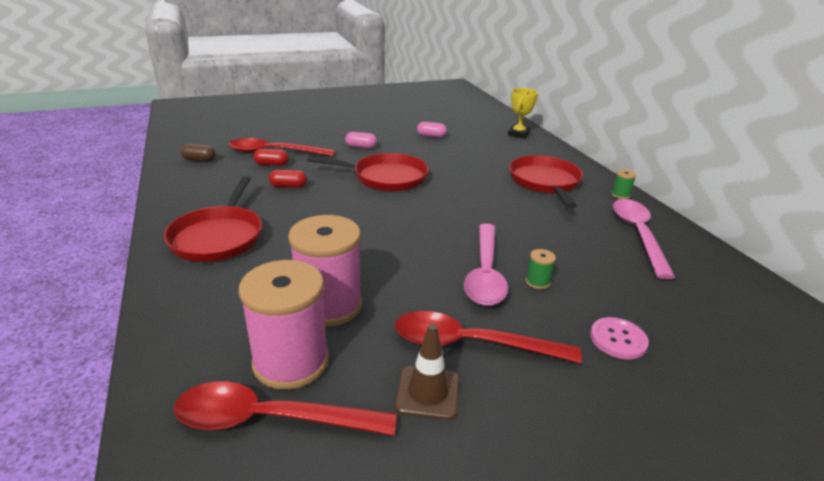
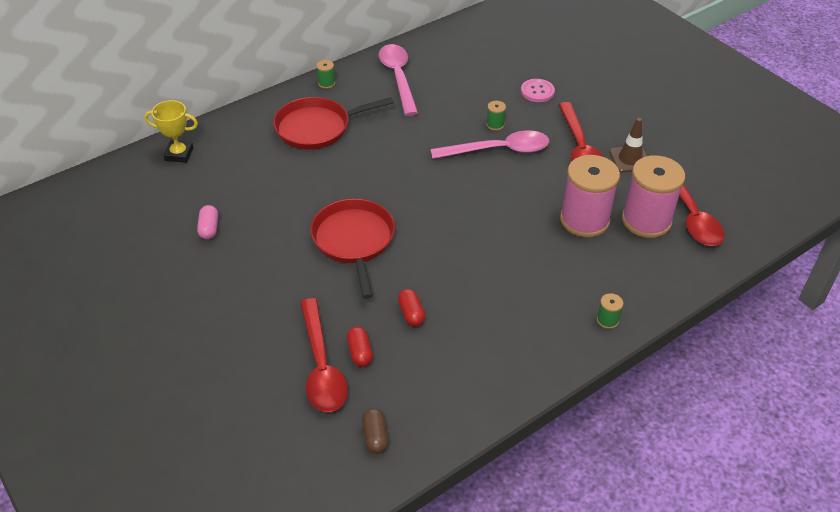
camera: 105 degrees left, 15 degrees up
(178, 278) = (607, 320): none -> green spool
(218, 237) = (537, 324): red pan -> none
(361, 147) = (270, 285): pink capsule -> none
(638, 234) = (398, 77): pink spoon -> pink spoon turned 90 degrees clockwise

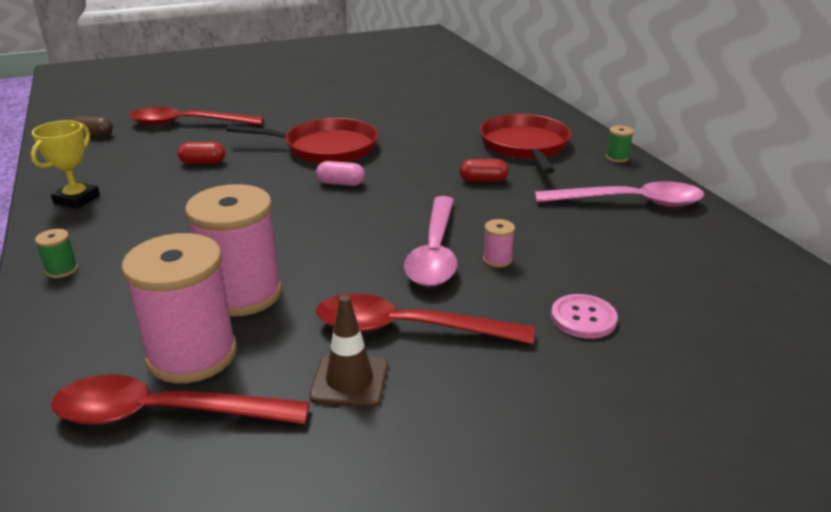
camera: 105 degrees right, 15 degrees down
(179, 154) = (500, 90): yellow trophy -> yellow trophy (76, 199)
(209, 228) = (388, 96): pink capsule -> pink capsule (341, 183)
(360, 353) = (183, 138): red capsule -> red capsule (483, 180)
(495, 125) = (497, 260): green spool -> pink spool

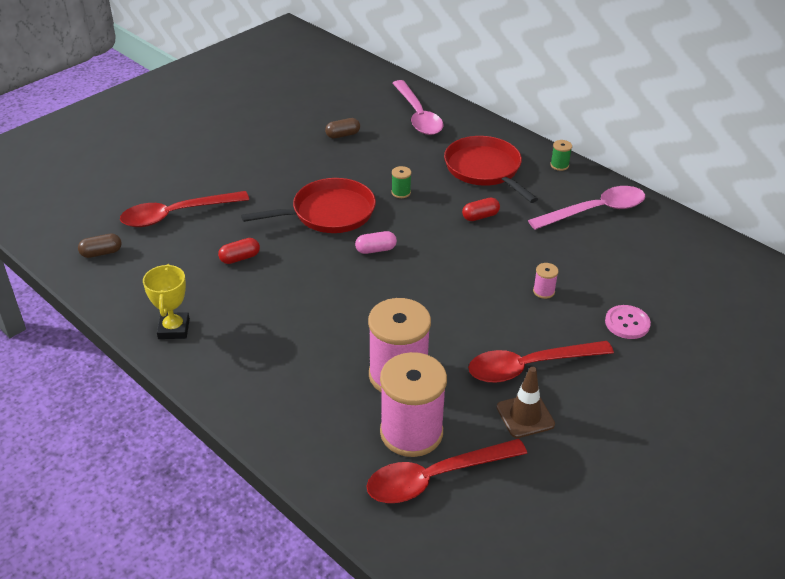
camera: 25 degrees left, 10 degrees up
(62, 270) = (243, 398): green spool -> green spool (401, 192)
(402, 99) = (343, 135): none -> brown capsule
(434, 252) = (498, 297): pink spoon -> pink spoon (418, 116)

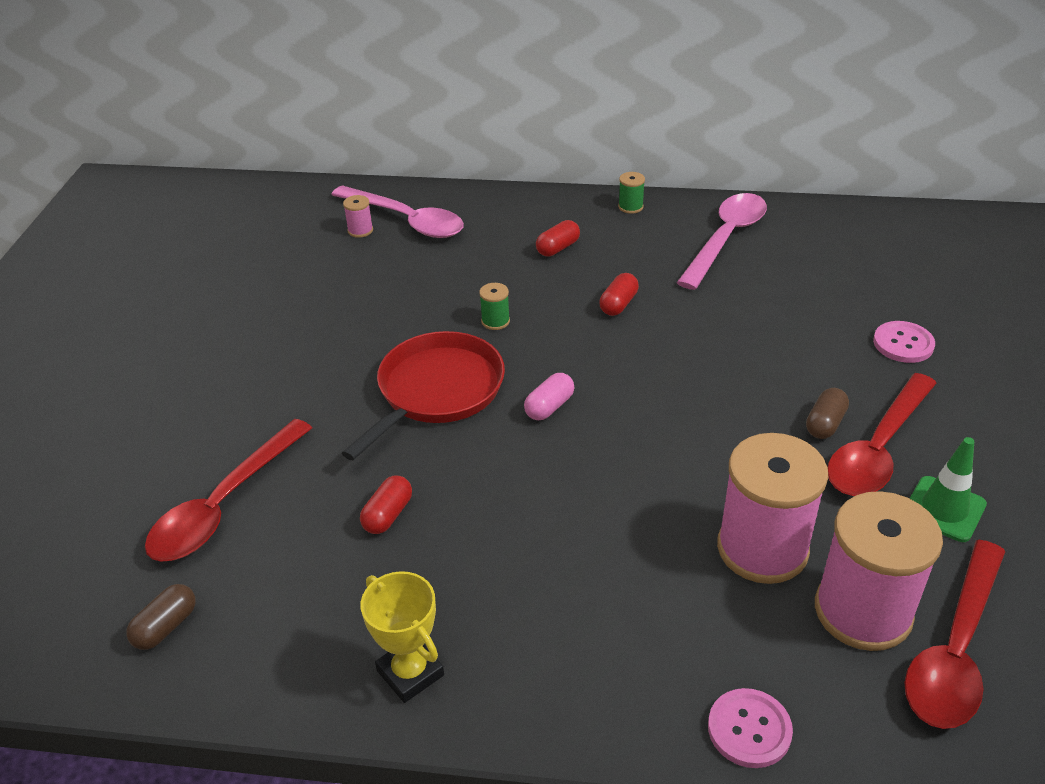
camera: 35 degrees left, 0 degrees up
(289, 443) = (749, 729): none -> pink button
(343, 135) = (339, 285): brown capsule -> brown capsule (825, 424)
(484, 169) = (558, 248): red pan -> red capsule
(525, 416) = (944, 509): brown traffic cone -> green traffic cone
(543, 291) = (786, 354): pink spool -> pink spool (360, 230)

